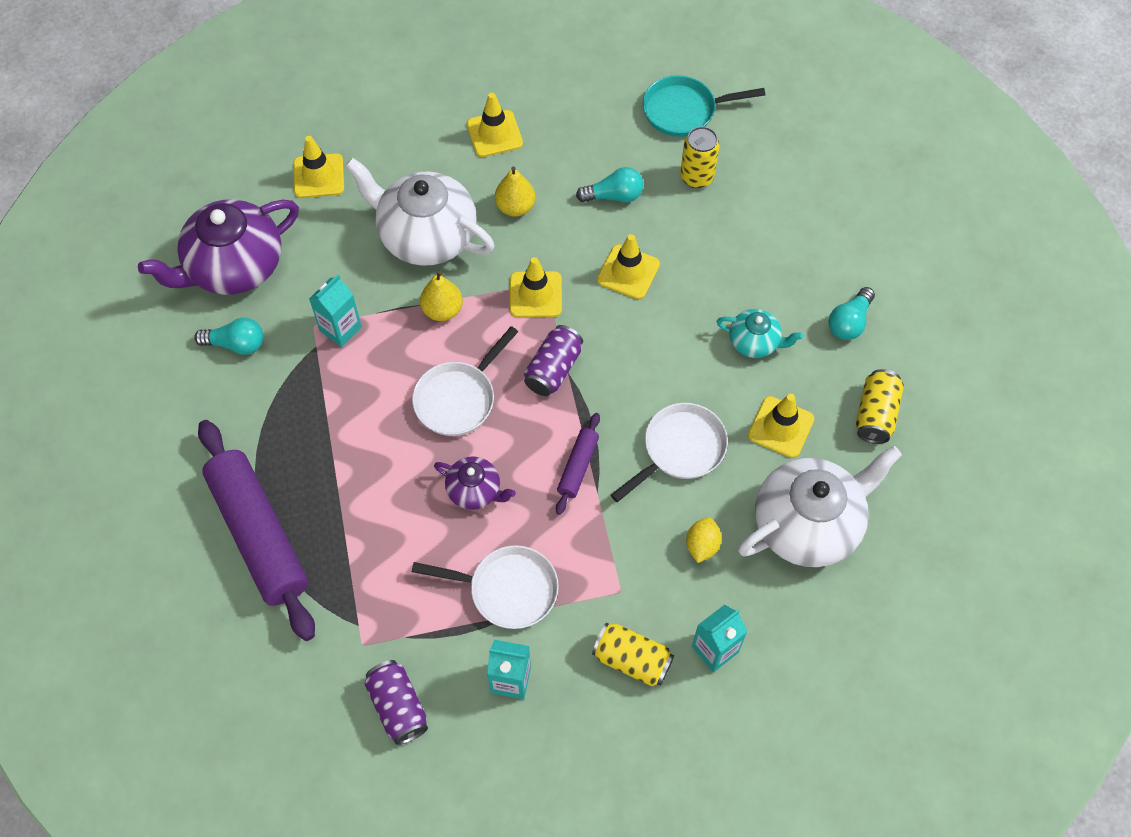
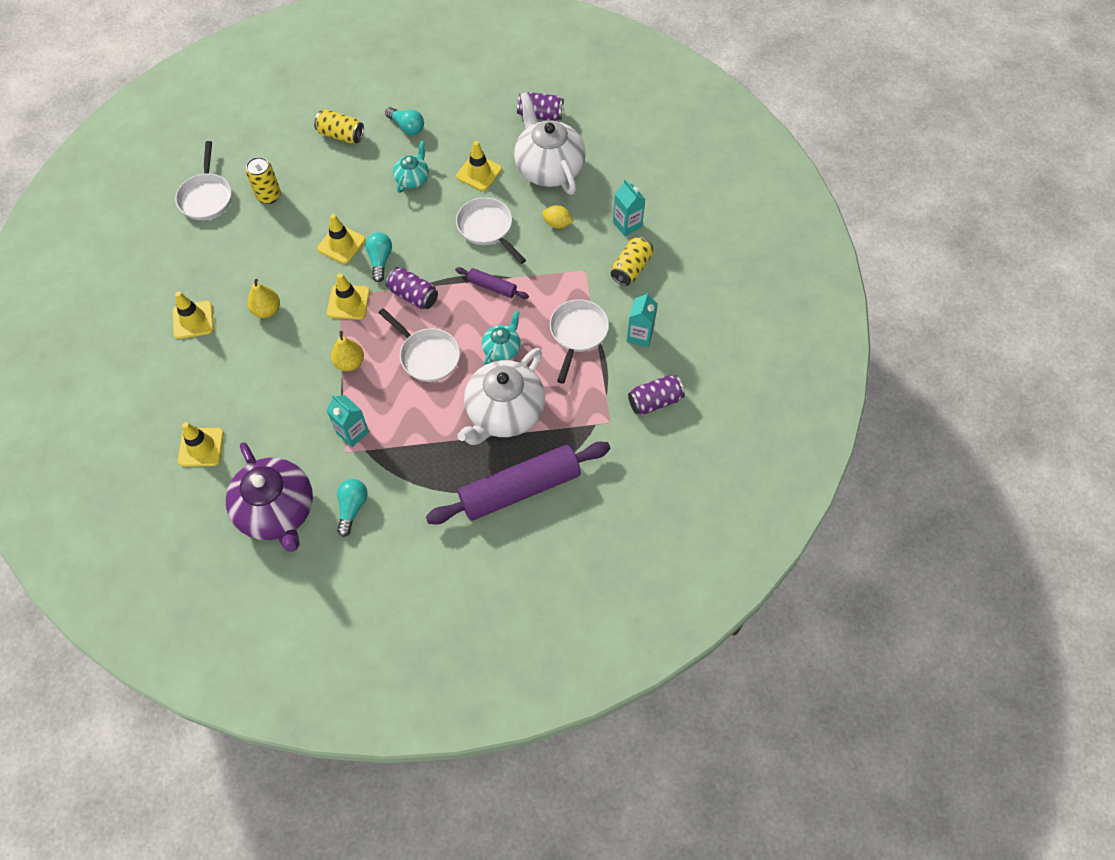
camera: 85 degrees left, 0 degrees up
(426, 236) = (279, 371): white teapot -> white teapot (504, 413)
(475, 491) = (502, 349): purple teapot -> turquoise teapot
(614, 196) = (272, 247): turquoise light bulb -> turquoise light bulb (380, 260)
(684, 111) = (206, 197): turquoise pan -> white pan
(875, 414) = (477, 123): yellow can -> yellow can (341, 135)
(913, 502) = (540, 115): none -> purple can

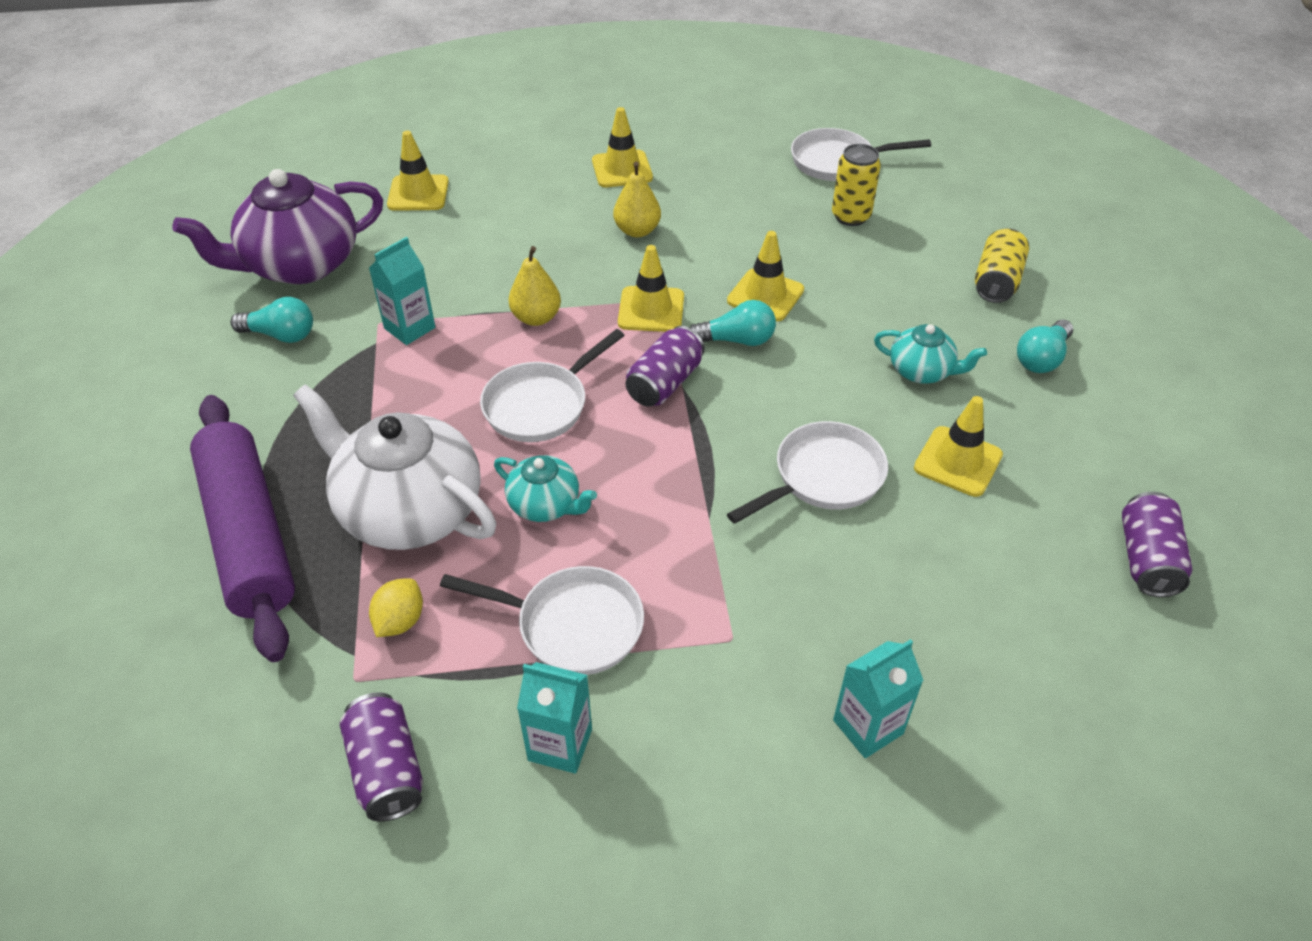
camera: 90 degrees right, 15 degrees down
(492, 287) = (685, 487): purple rolling pin -> none
(549, 168) = (1000, 575): white teapot -> none
(557, 224) = (850, 590): yellow lemon -> yellow lemon (400, 621)
(631, 268) = (743, 732): yellow can -> none

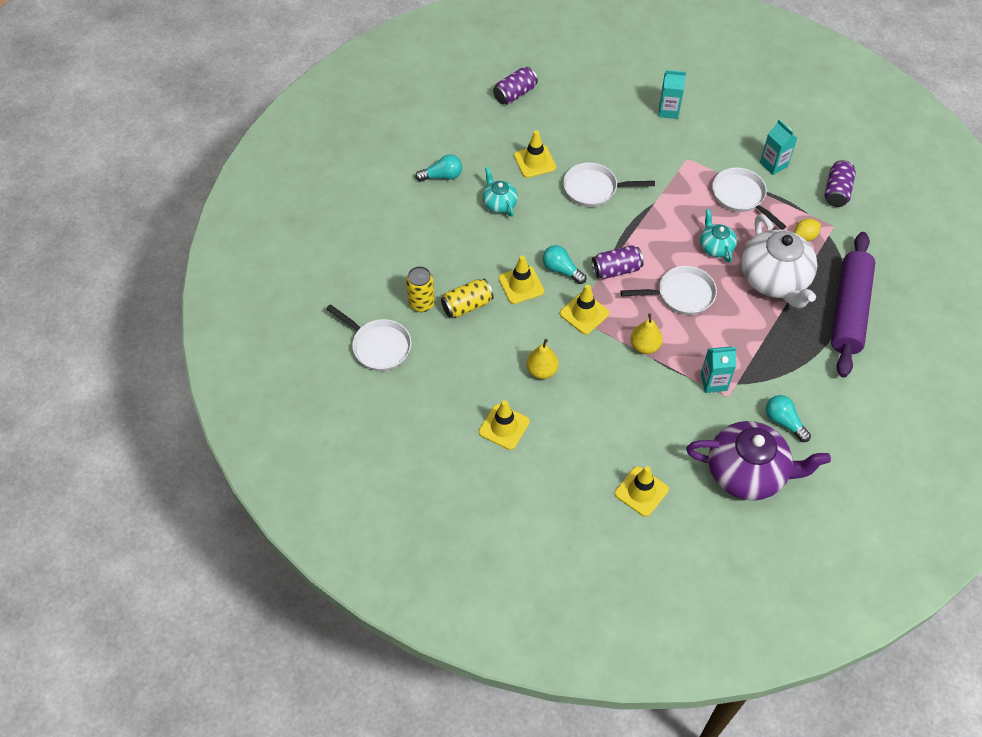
camera: 140 degrees left, 10 degrees up
(997, 281) = (406, 221): yellow can -> yellow can (467, 305)

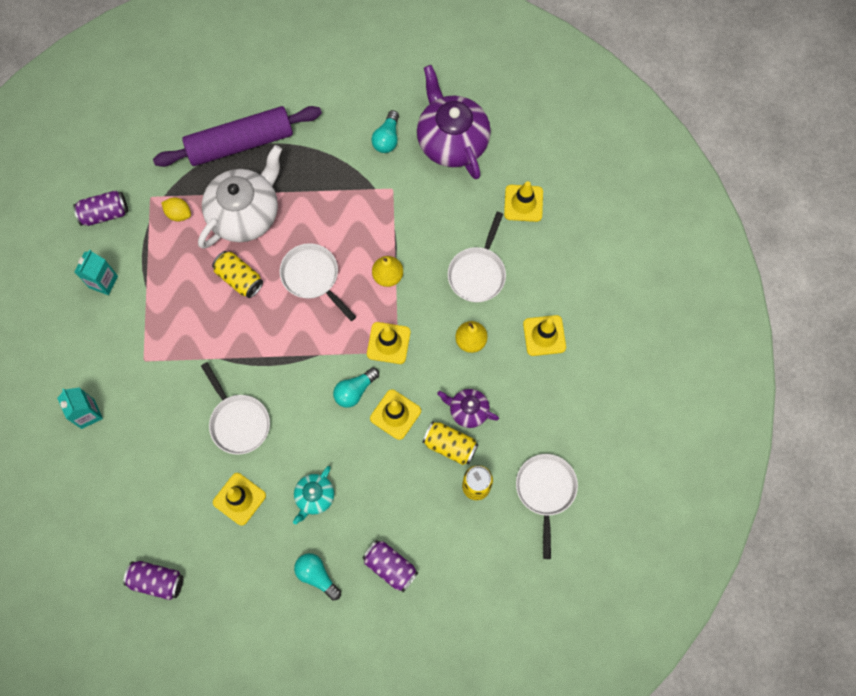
camera: 125 degrees left, 15 degrees up
(485, 333) = (468, 410): none -> purple teapot
(561, 270) = (355, 391): turquoise light bulb -> turquoise light bulb turned 45 degrees clockwise
(616, 270) = (322, 345): purple can -> purple can (390, 566)
(713, 382) = (386, 206): turquoise carton -> none
(715, 247) = (239, 278): turquoise teapot -> yellow can
(741, 196) = (163, 289): white pan -> white pan (478, 273)

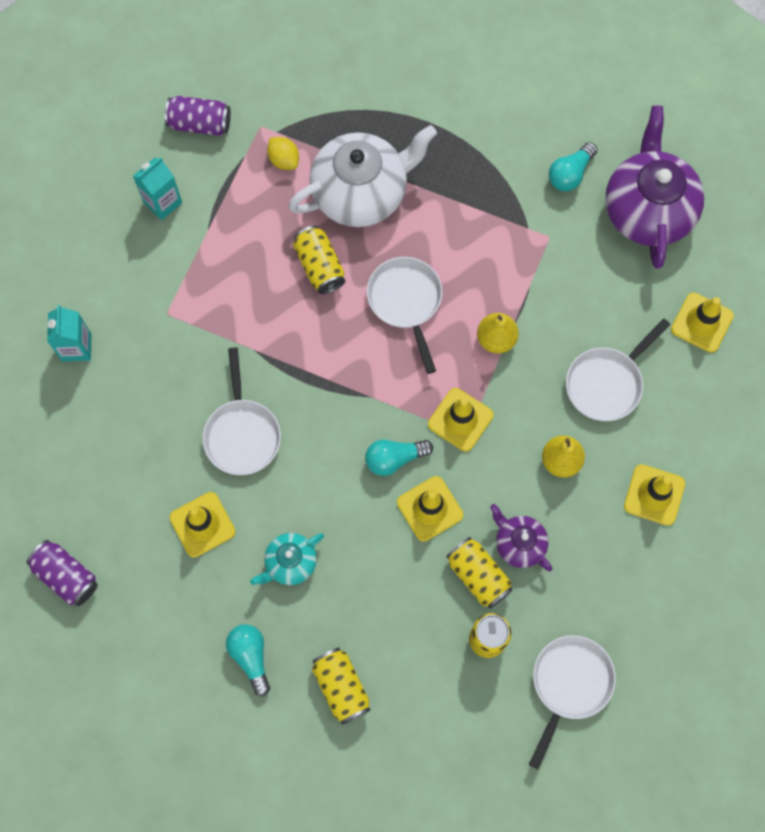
camera: 25 degrees right, 0 degrees up
(240, 143) = (393, 107): purple rolling pin -> none
(390, 566) = (341, 687): purple can -> yellow can

